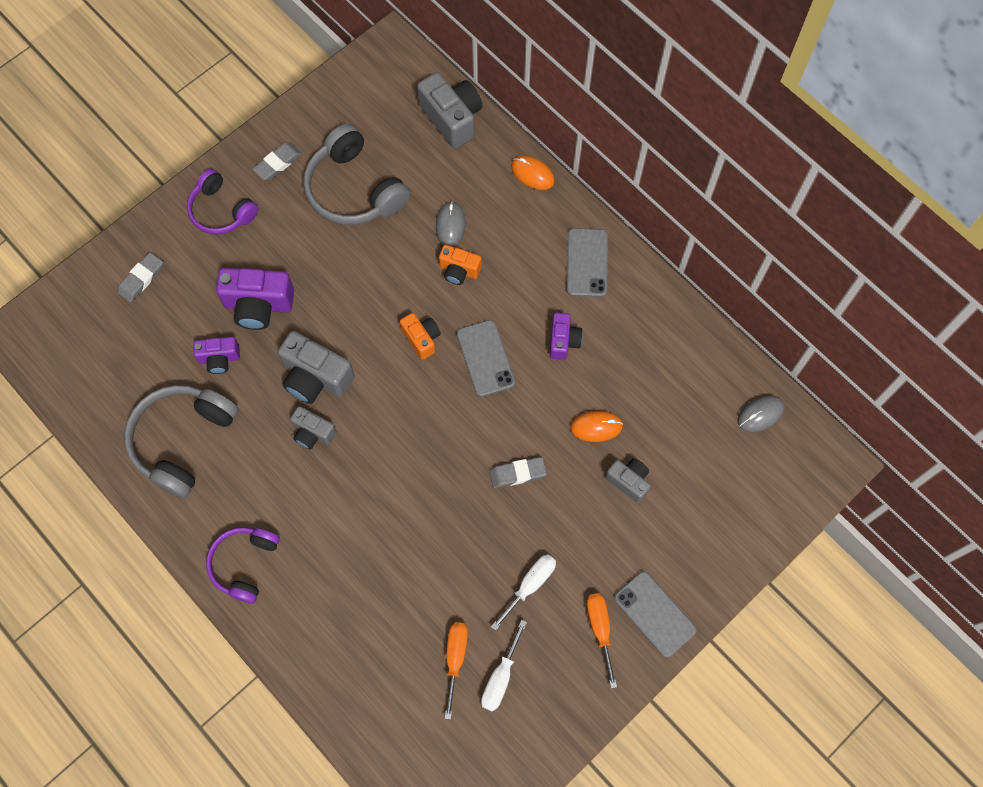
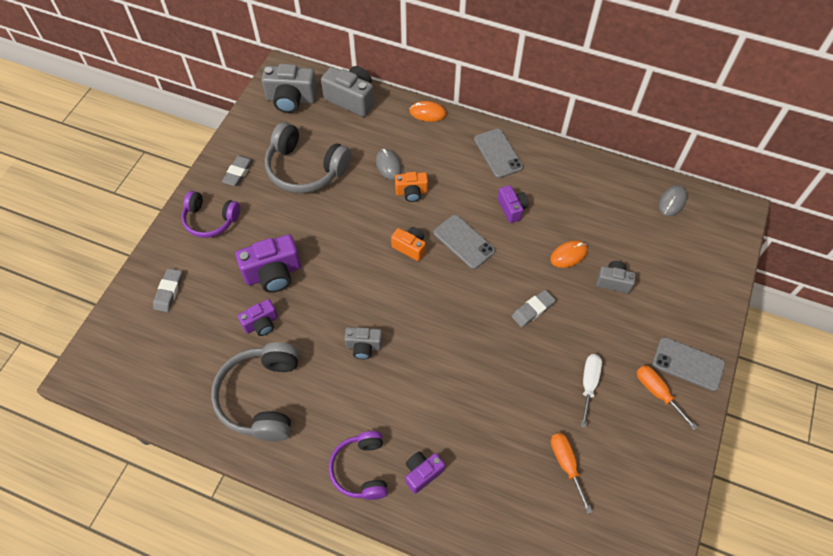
camera: 25 degrees left, 10 degrees down
(303, 597) = (422, 473): none -> purple camera
(315, 377) = (344, 306): grey camera -> grey camera (291, 99)
(500, 677) = (608, 462): white screwdriver -> none

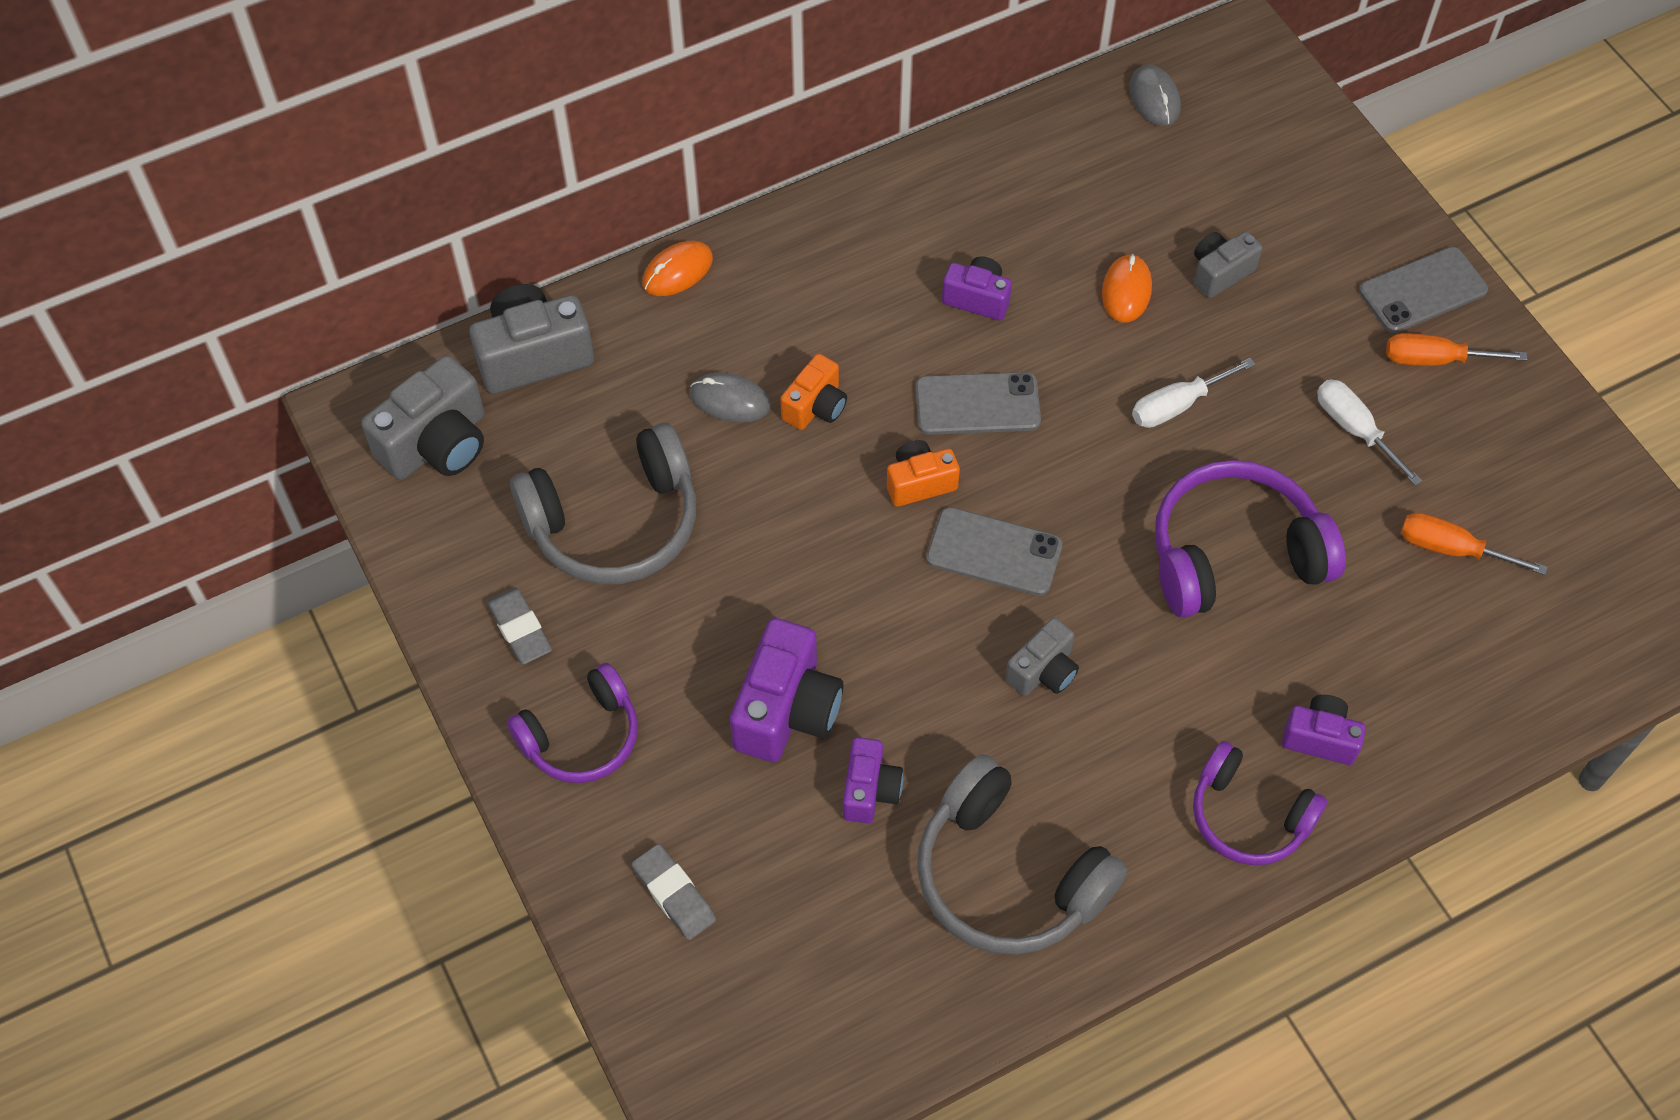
camera: 50 degrees left, 0 degrees up
(422, 473) = (1320, 738): purple camera -> purple camera turned 105 degrees clockwise
(481, 380) = (1234, 555): none -> purple headphones
(498, 153) = (856, 238): grey phone -> grey phone (994, 552)
(533, 310) = (1177, 405): grey eraser -> white screwdriver

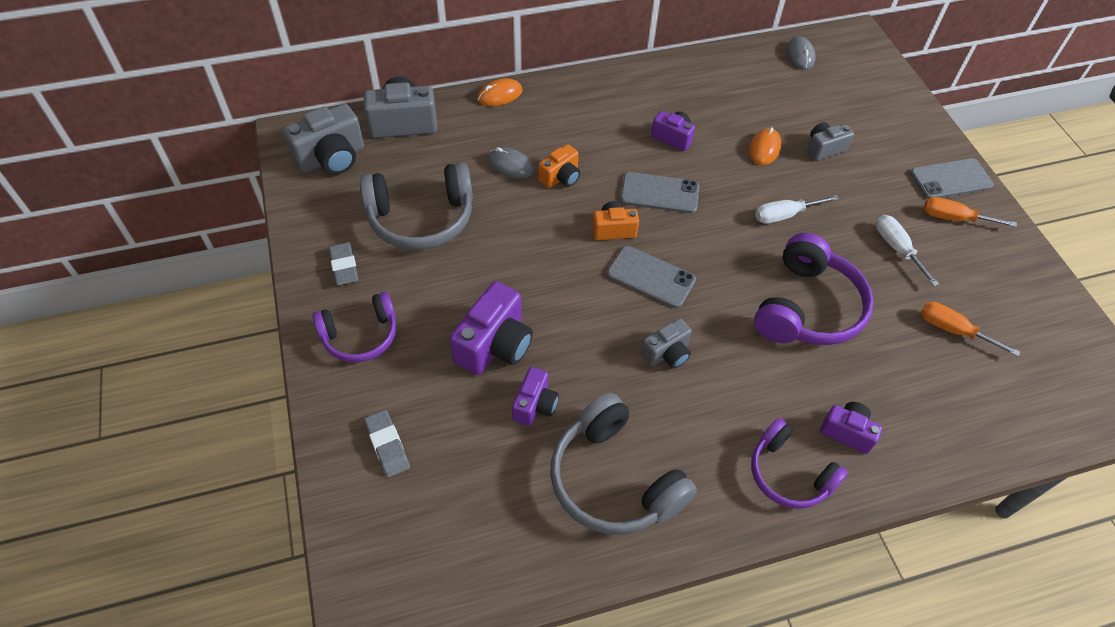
camera: 10 degrees right, 5 degrees down
(1234, 555) = (807, 307): purple headphones -> purple headphones turned 120 degrees clockwise

